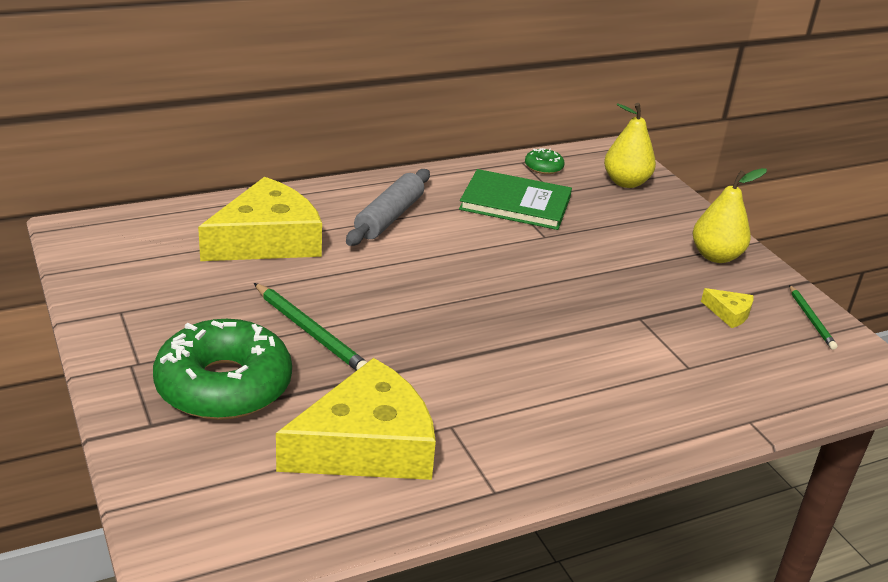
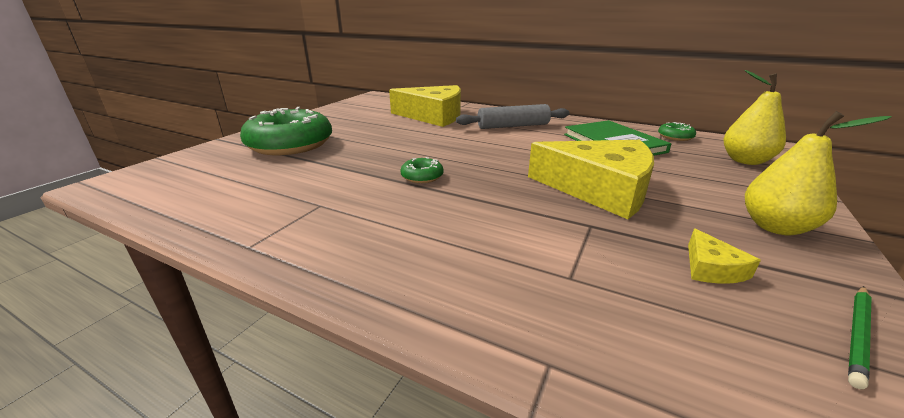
camera: 55 degrees right, 5 degrees down
(310, 332) = (367, 144): green pencil -> none
(366, 444) = (269, 188): yellow cheese -> yellow cheese (599, 189)
(457, 342) = (422, 176): none -> green donut

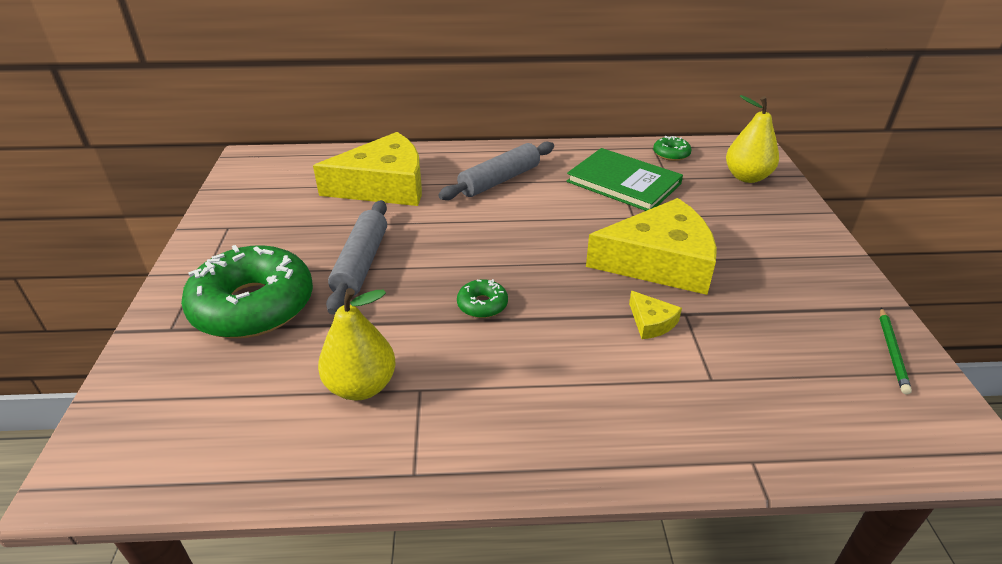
camera: 30 degrees left, 10 degrees up
(373, 142) = (361, 263): none -> grey rolling pin
(711, 268) = (792, 327): yellow cheese -> yellow cheese (651, 322)
(775, 227) = (808, 263): yellow pear -> yellow pear (361, 386)

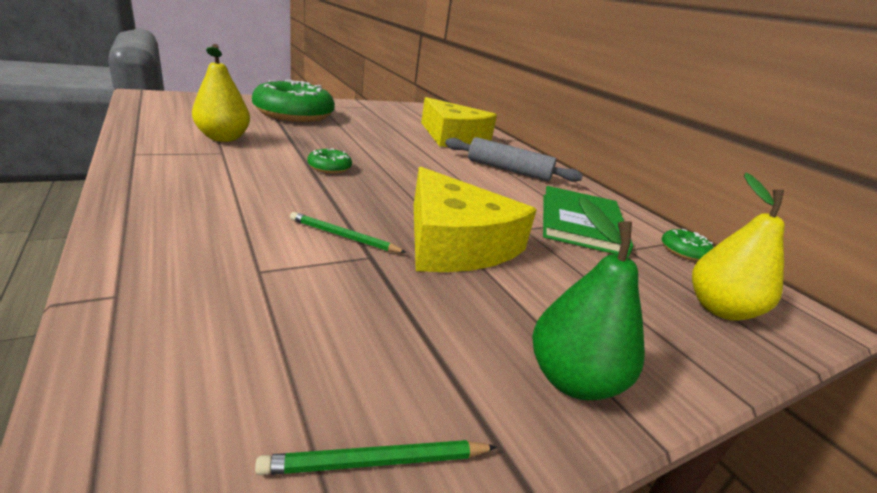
camera: 60 degrees right, 10 degrees down
(361, 263) = (354, 134): grey rolling pin -> none
(651, 322) = (344, 236): yellow cheese -> green pencil
(822, 264) = (572, 380): none -> green pear

